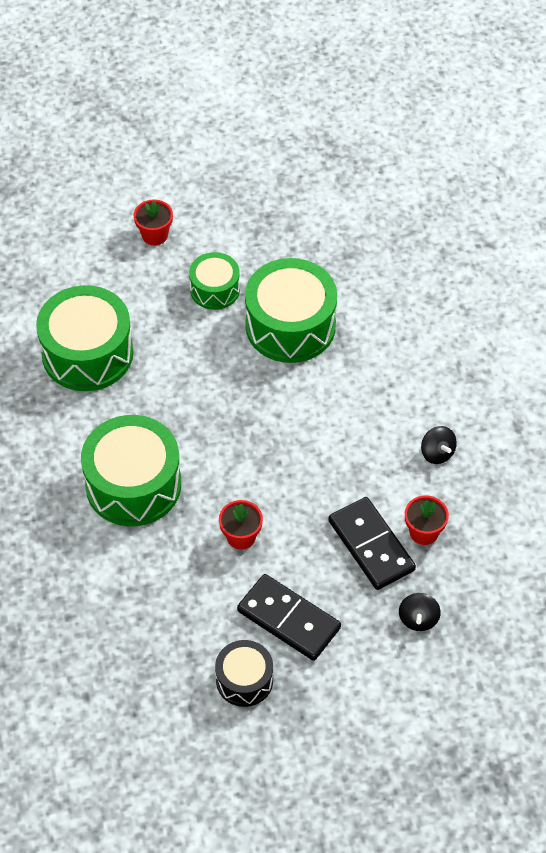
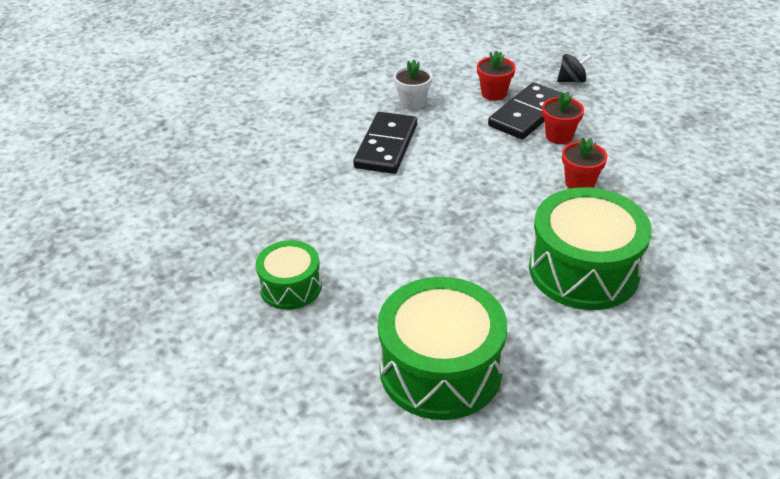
camera: 110 degrees left, 15 degrees down
(155, 235) = (223, 368): red flower pot -> red flower pot (559, 136)
(244, 680) = (707, 145): black drum -> none
(289, 619) = (632, 137): black domino -> black domino (386, 146)
(290, 325) = (316, 217): green drum -> none
(437, 453) = (413, 103): black spinning top -> white flower pot

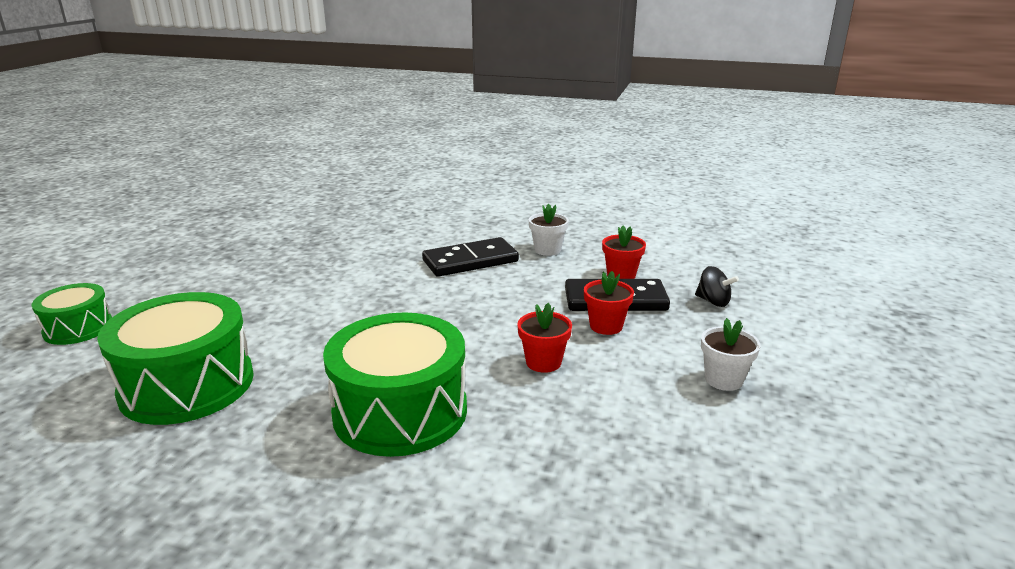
camera: 50 degrees right, 15 degrees down
(290, 287) = (247, 290): green drum -> green drum (78, 328)
(664, 128) = (723, 380): none -> white flower pot

